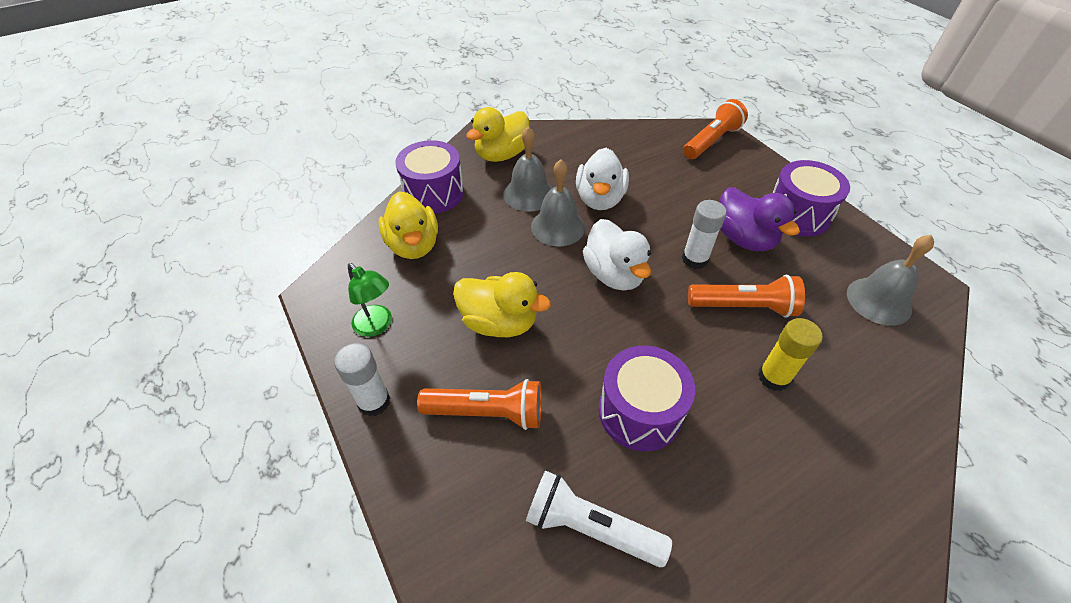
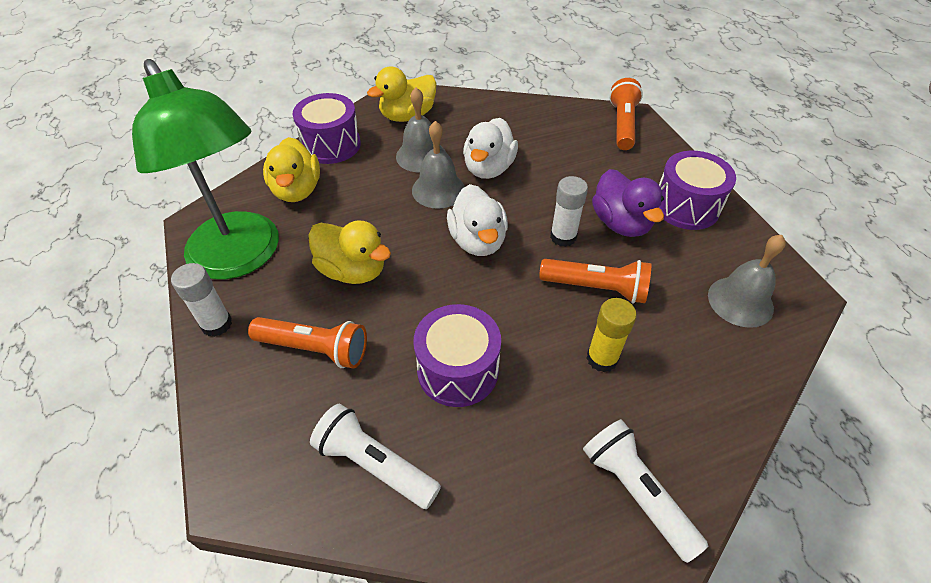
camera: 10 degrees right, 0 degrees up
(377, 326) = (241, 258): green lamp -> green lamp, size x2.48
(711, 141) = (622, 125): orange flashlight -> orange flashlight turned 45 degrees counterclockwise
(853, 509) = (636, 492): none -> white flashlight

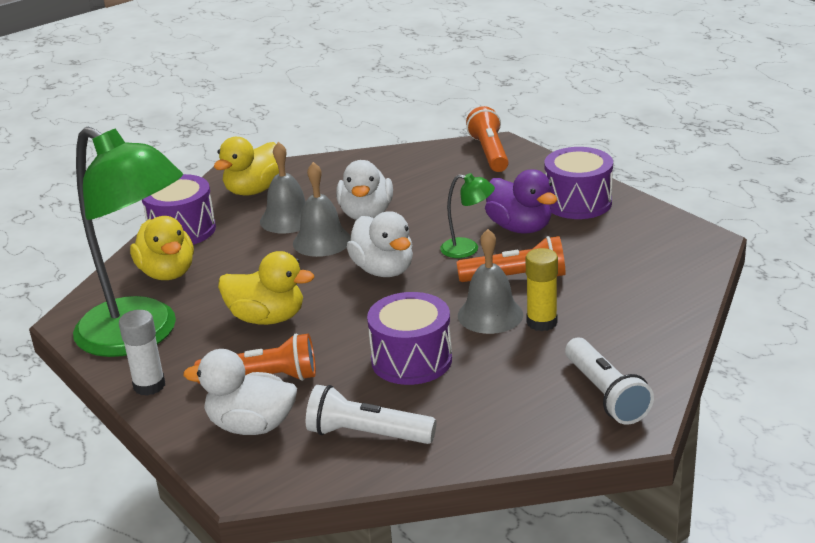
camera: 15 degrees left, 20 degrees down
(276, 411) = (251, 426): none -> white duck
(563, 237) = (467, 249): white glue stick -> green lamp
(636, 492) = (605, 394): white flashlight -> white flashlight turned 150 degrees counterclockwise
(740, 301) = (652, 257): grey bell -> grey bell (490, 315)

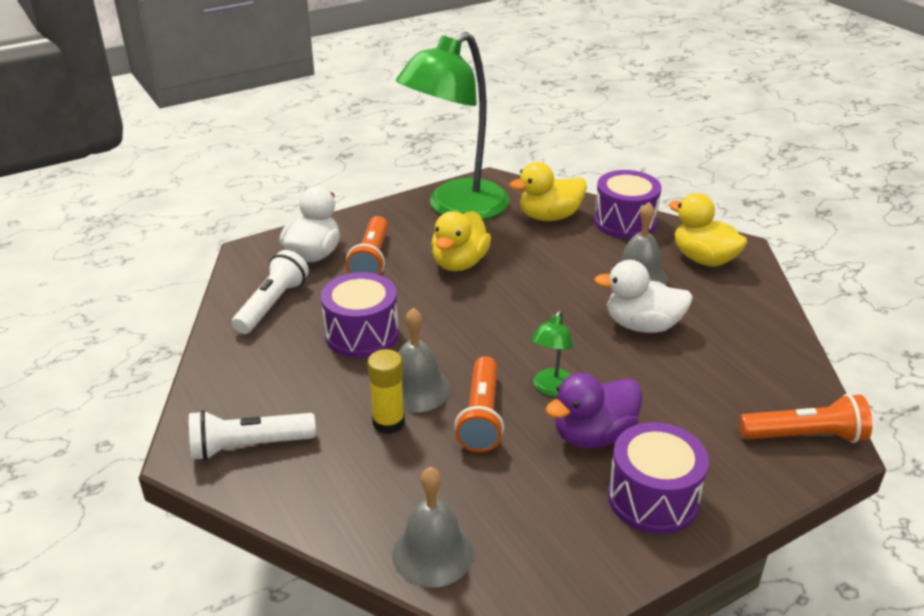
camera: 95 degrees right, 5 degrees up
(149, 386) = (387, 213): white glue stick -> none
(322, 241) = (589, 295): grey bell -> grey bell (433, 553)
(383, 270) = (522, 329): white duck -> none

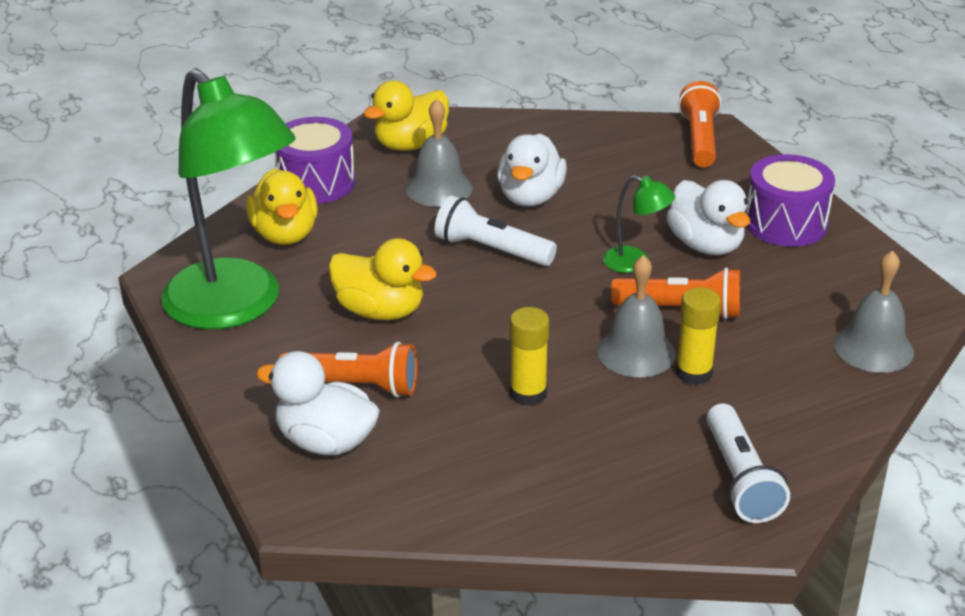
camera: 85 degrees left, 0 degrees up
(272, 304) = (451, 477): white flashlight -> white flashlight (491, 250)
(362, 334) = (528, 394): purple drum -> yellow glue stick
(593, 435) = (706, 245): purple duck -> white duck

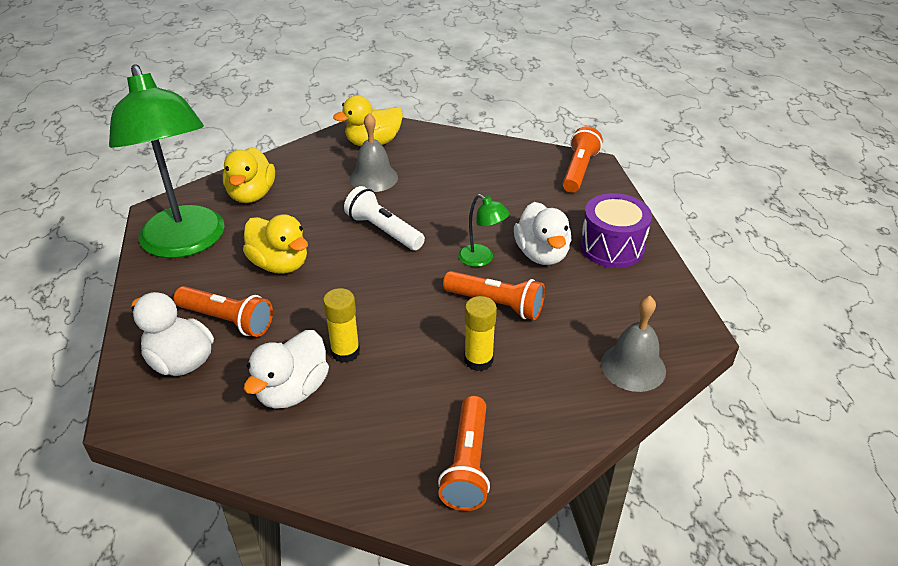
camera: 15 degrees right, 5 degrees up
(316, 183) = (294, 161): purple drum -> none
(530, 197) = (433, 195): white duck -> white duck (293, 390)
(636, 352) = (444, 333): grey bell -> none
(740, 479) = (467, 464): white flashlight -> orange flashlight

